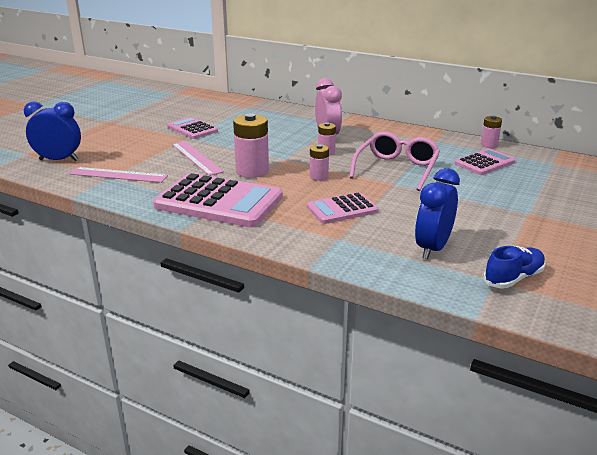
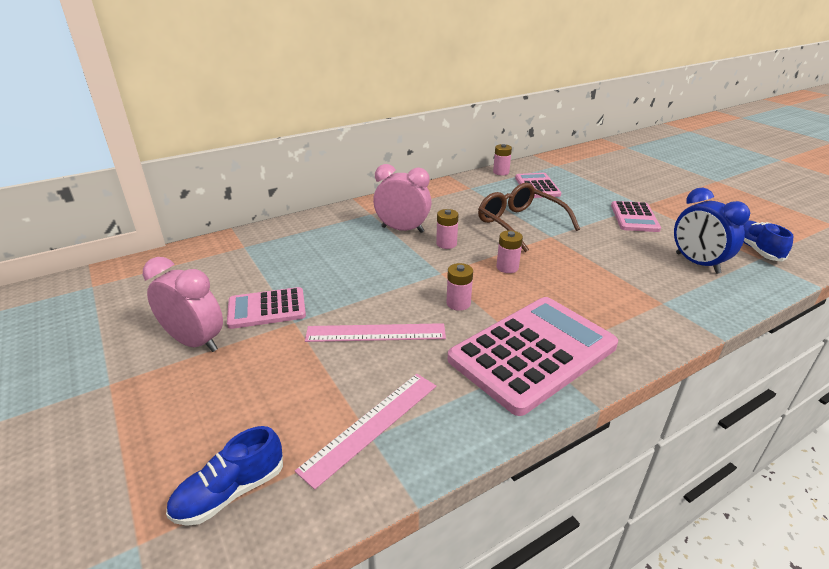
camera: 60 degrees left, 5 degrees up
(59, 160) = (230, 492): blue clock -> blue shoe
(150, 124) = (195, 342): none -> pink clock
(252, 171) = (458, 303): pink battery -> pink battery, size x0.56
(342, 209) = (596, 280): pink calculator -> pink calculator (634, 217)
(396, 169) = (520, 224): pink glasses -> brown glasses

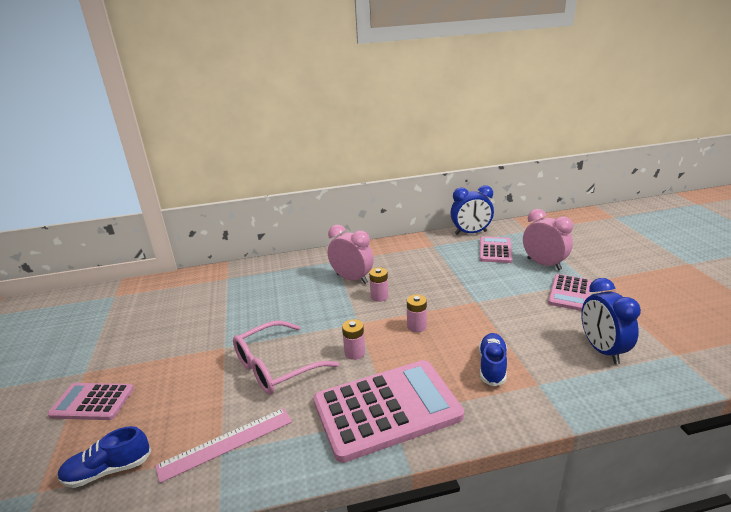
camera: 20 degrees right, 5 degrees down
(195, 342) = (152, 351): pink clock -> pink clock (544, 264)
(267, 309) = (212, 333): pink calculator -> pink calculator (92, 402)
(375, 333) = (276, 367): pink ruler -> pink glasses
(501, 172) = (471, 233): pink battery -> blue clock
(520, 224) = (455, 286): brown glasses -> none
(756, 249) = (679, 344): blue shoe -> blue shoe (492, 366)

